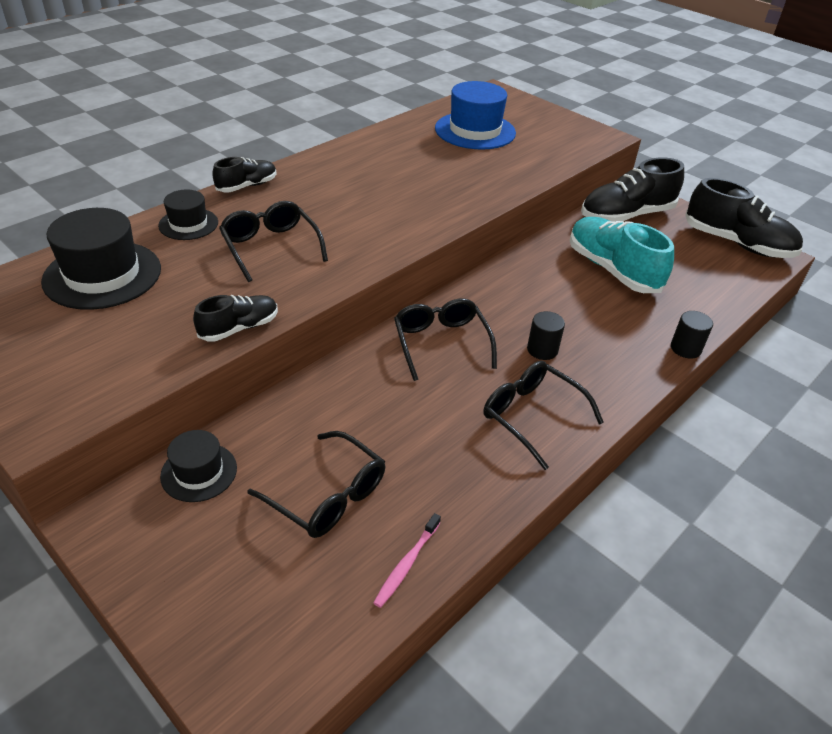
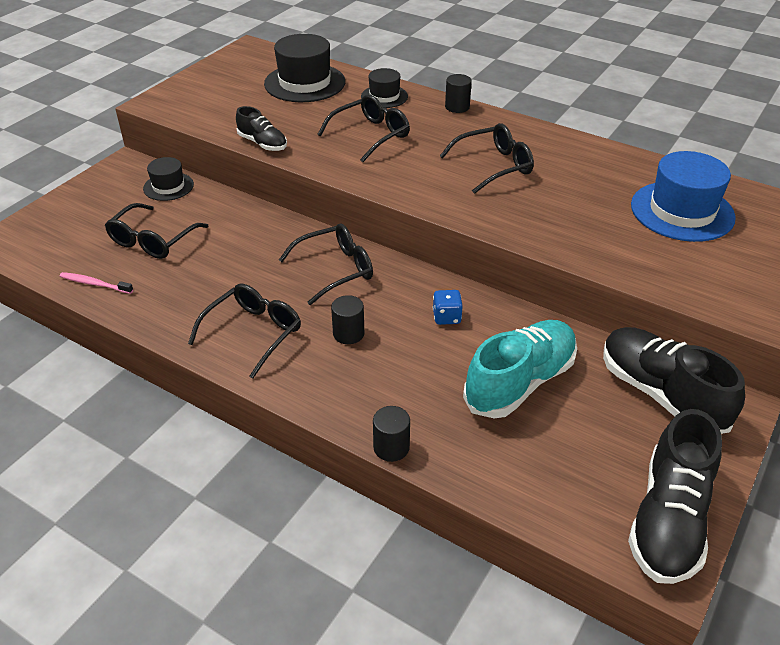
camera: 80 degrees right, 0 degrees up
(247, 186) = (457, 107): black shoe -> black cylinder
(372, 190) = (494, 166): none -> black glasses
(528, 289) = (446, 317): none -> blue dice

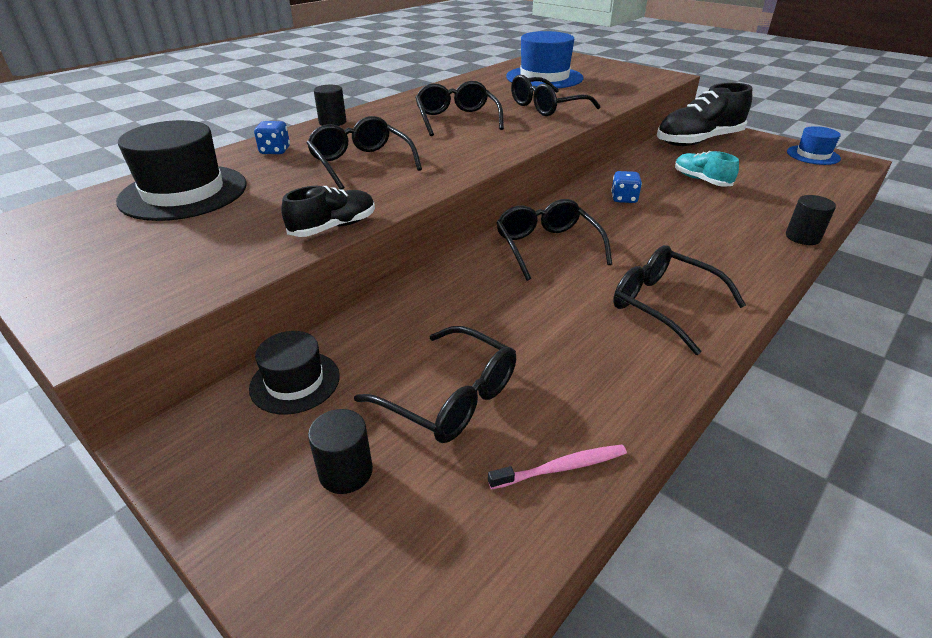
camera: 80 degrees left, 5 degrees down
(95, 284) = (561, 468): pink toothbrush -> pink toothbrush turned 135 degrees counterclockwise
(348, 333) = (654, 246): black cylinder -> black cylinder (346, 472)
(384, 96) = (275, 151): black hat -> blue dice
(520, 382) = (701, 180): turquoise shoe -> turquoise shoe, size x0.55
(561, 217) = (546, 107): none -> black glasses
(668, 519) = (813, 155): black shoe -> blue hat

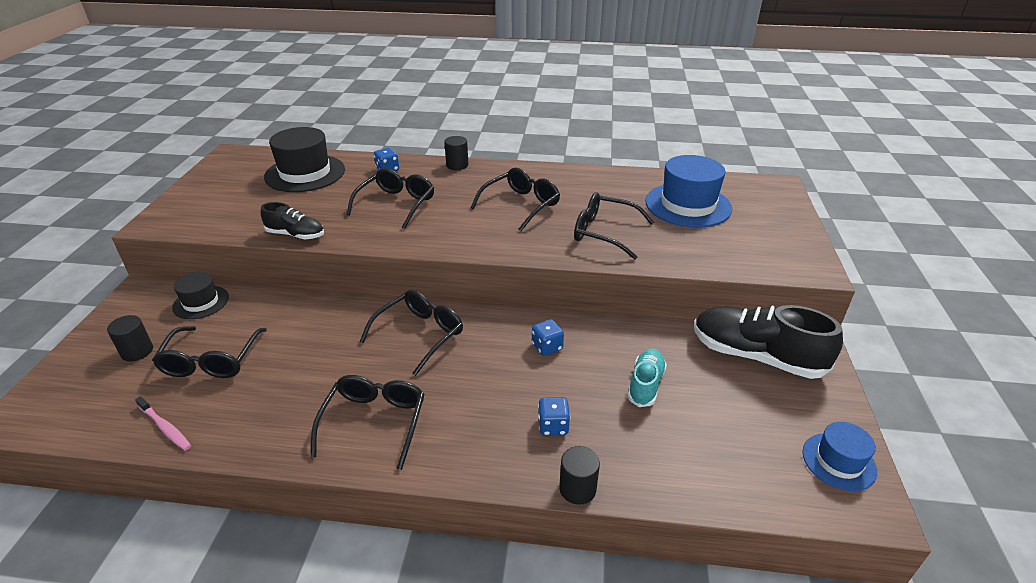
camera: 55 degrees right, 0 degrees up
(726, 225) = (553, 426): none -> blue dice

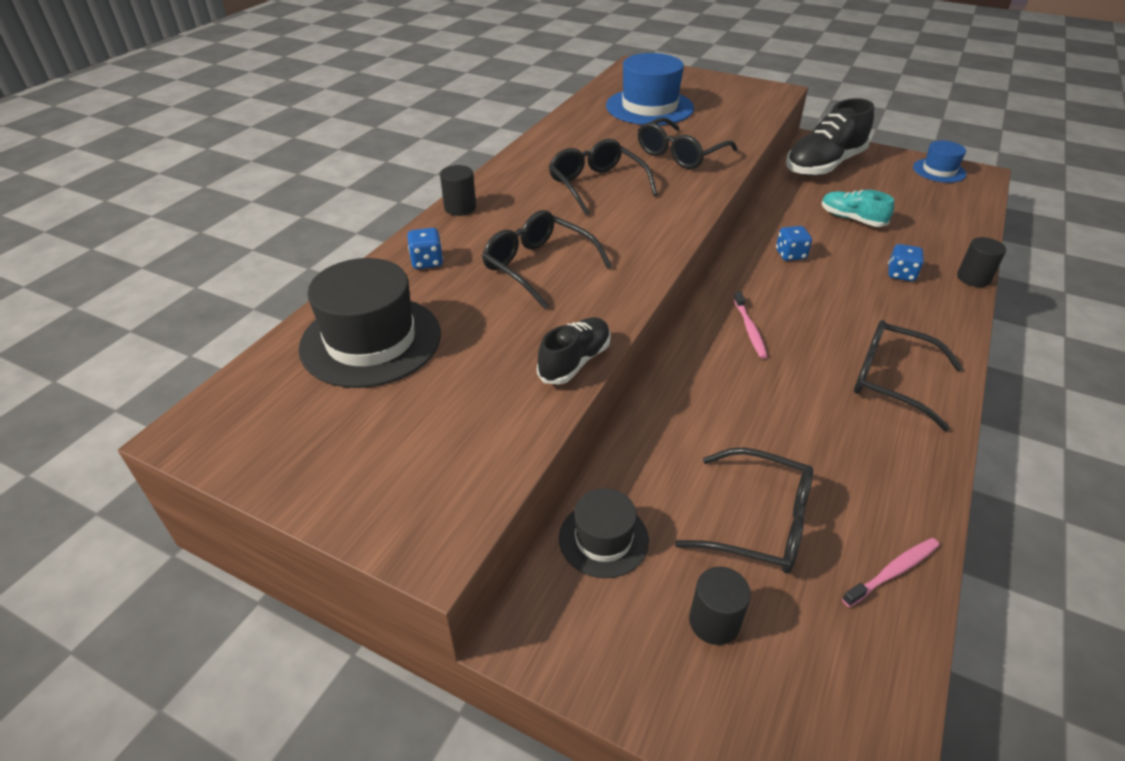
camera: 70 degrees left, 5 degrees up
(420, 335) = (749, 329): black glasses -> pink toothbrush

